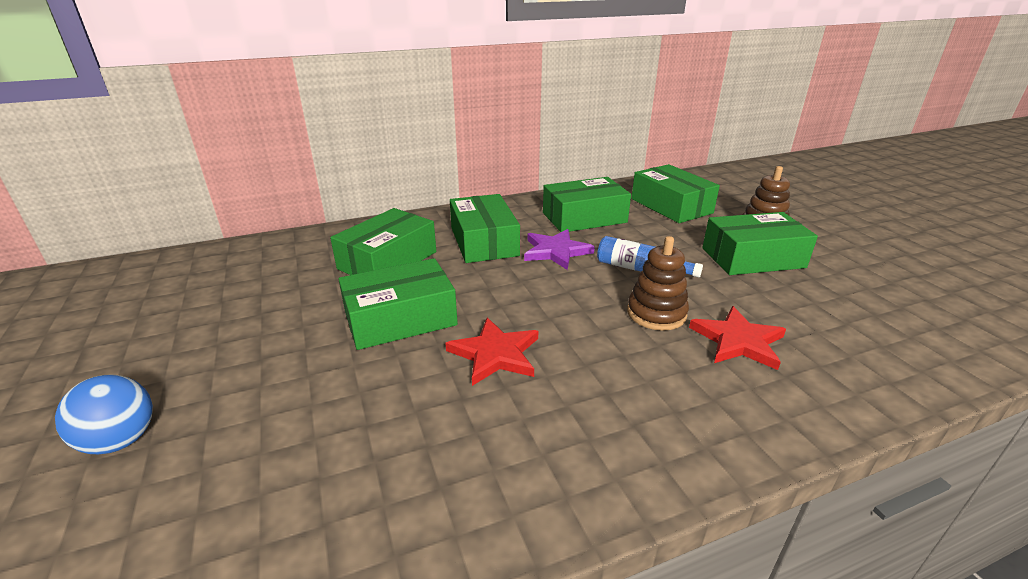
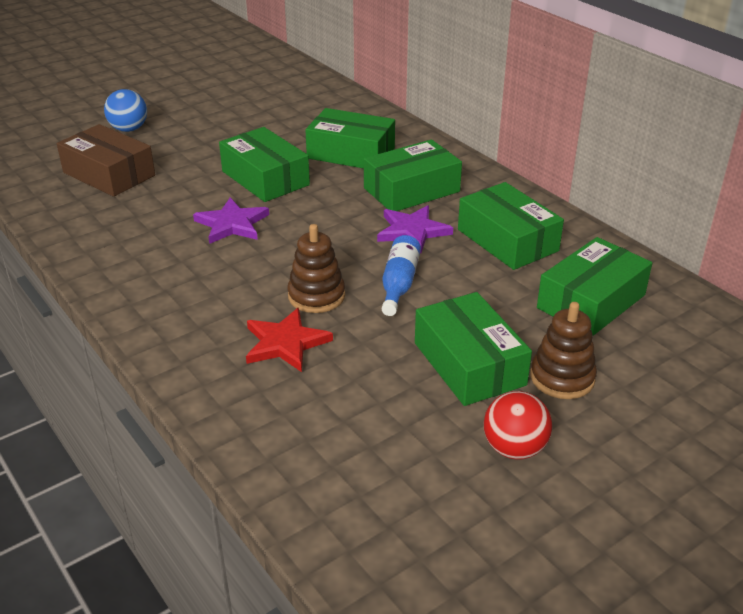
camera: 75 degrees right, 5 degrees up
(265, 474) = (109, 174): none -> brown box
(495, 354) = (232, 224): red star -> purple star
(847, 258) = (514, 448): none -> red ball

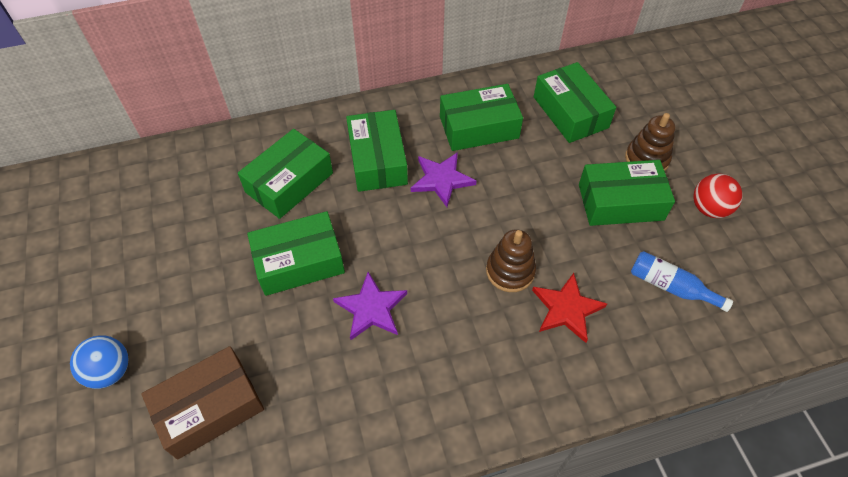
camera: 70 degrees left, 20 degrees up
(399, 284) = (512, 211): blue bottle -> blue bottle (670, 286)

